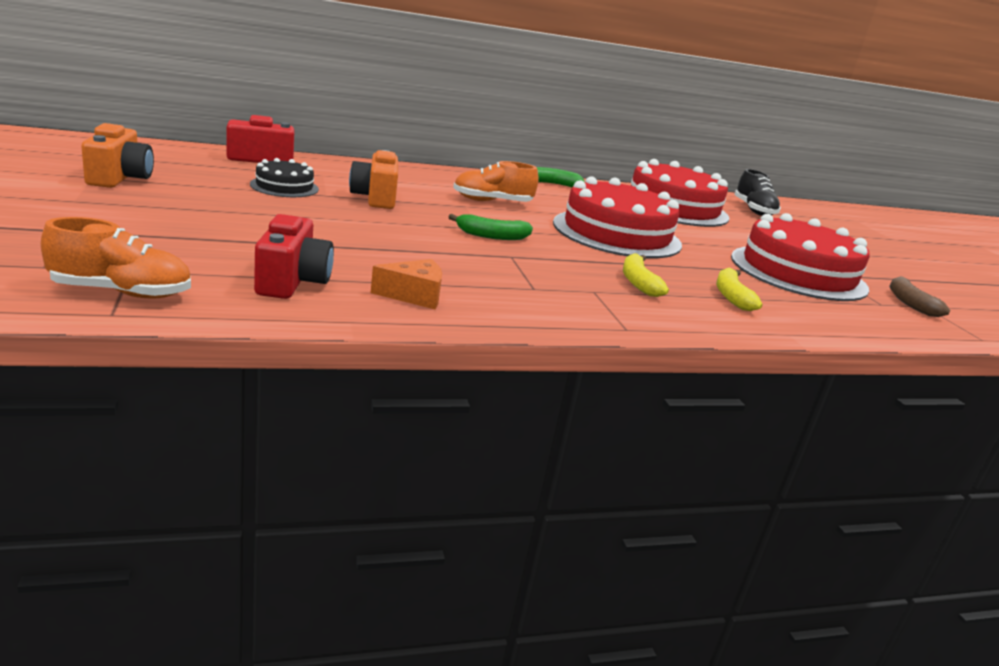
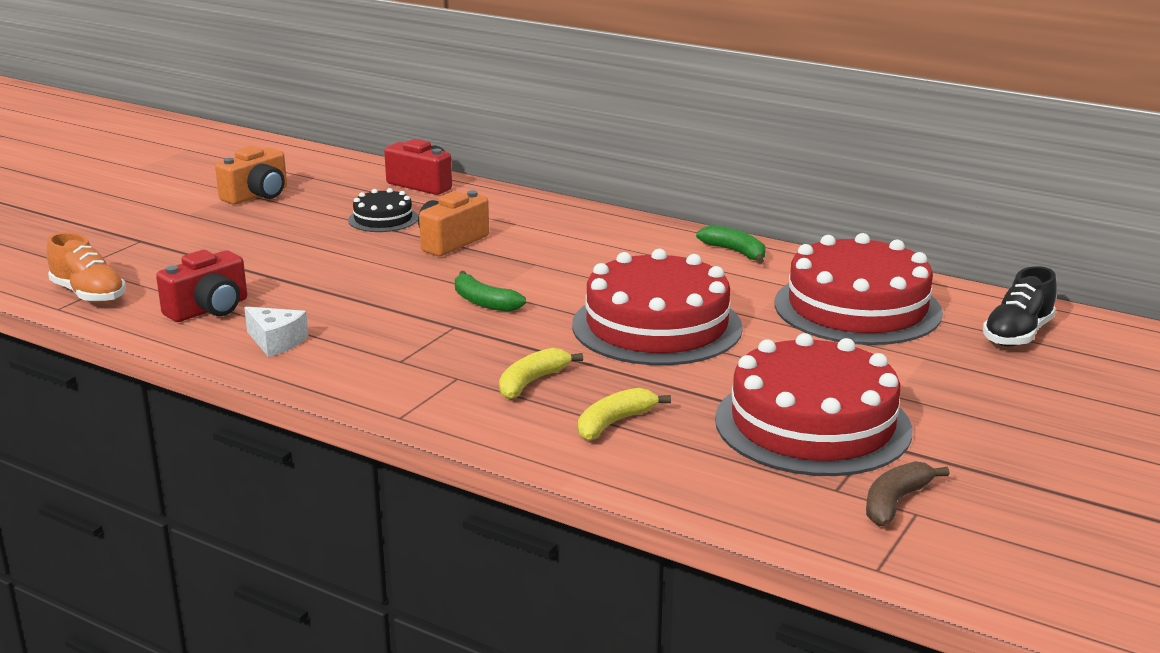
camera: 50 degrees right, 0 degrees up
(414, 296) = (276, 342): orange cheese -> white cheese
(492, 202) = (582, 263): orange shoe -> none

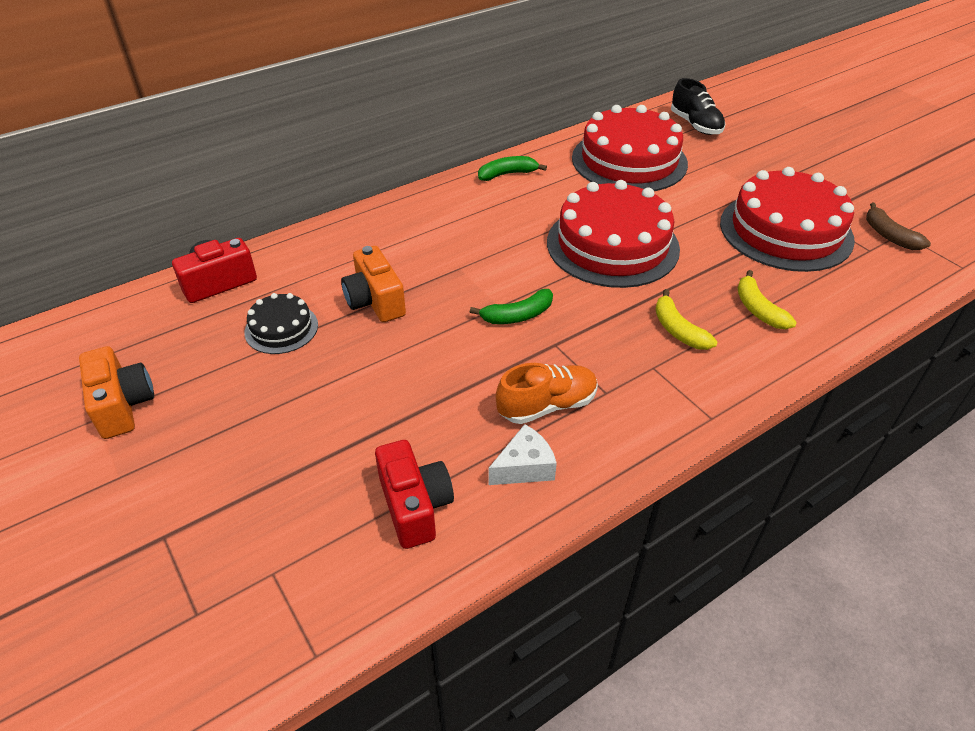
camera: 65 degrees left, 20 degrees up
(89, 294) = (295, 616): orange shoe -> orange shoe (547, 405)

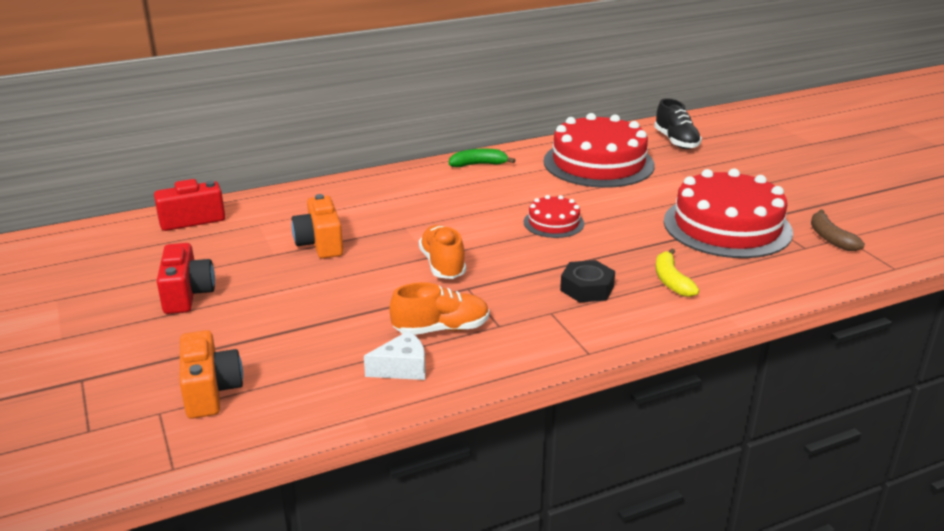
camera: 10 degrees right, 15 degrees down
(123, 405) = (82, 292): orange camera -> orange camera (210, 391)
(281, 328) = (232, 255): black cake -> none
(415, 506) = (295, 383): red camera -> red camera (187, 294)
(517, 315) = (442, 265): green banana -> orange shoe
(612, 245) = (553, 223): red cake -> red cake, size x0.49
(678, 330) = (587, 288): yellow banana -> black nut

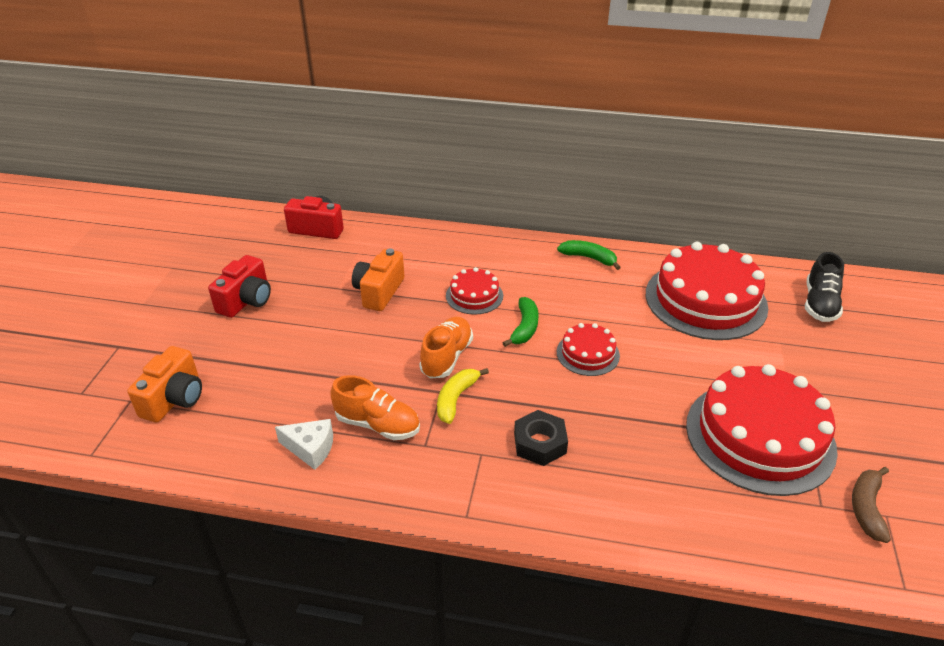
camera: 35 degrees right, 10 degrees up
(413, 218) = (474, 296): none -> red cake
(483, 224) = (524, 328): none -> green banana
(671, 281) = (628, 475): yellow banana -> yellow banana (456, 399)

